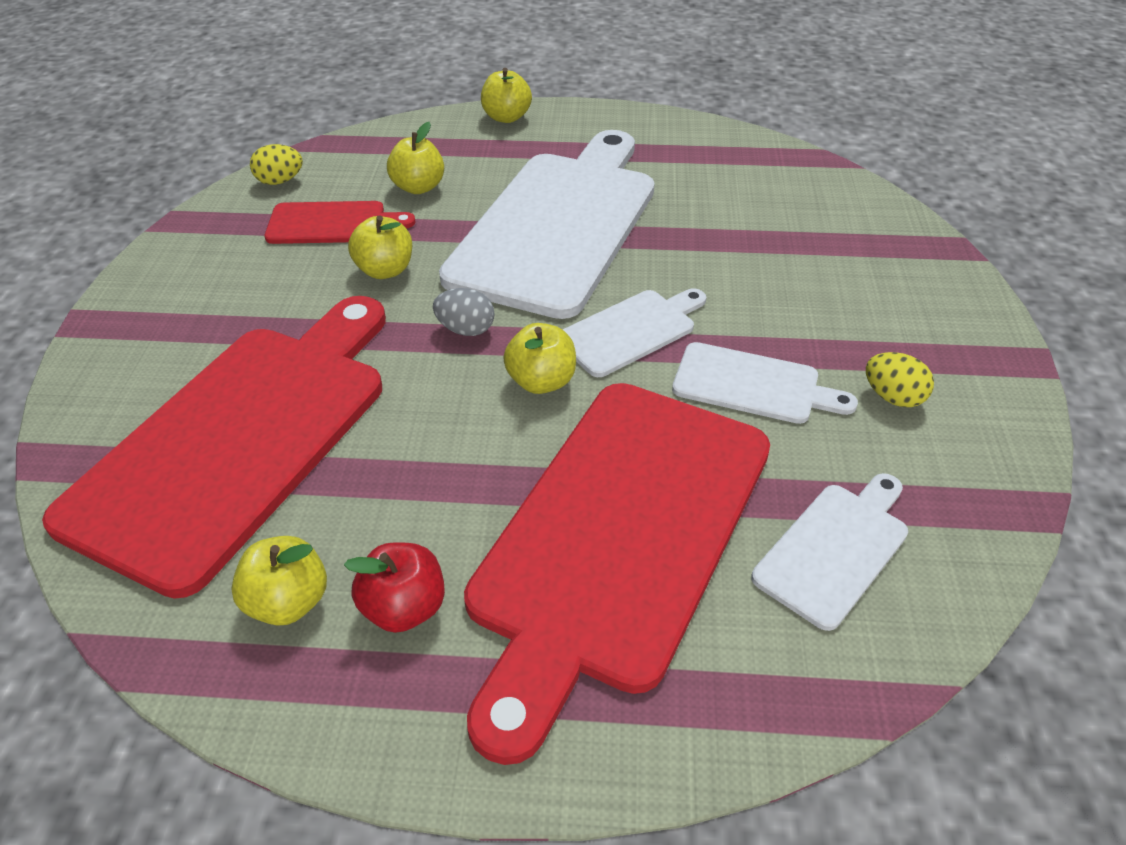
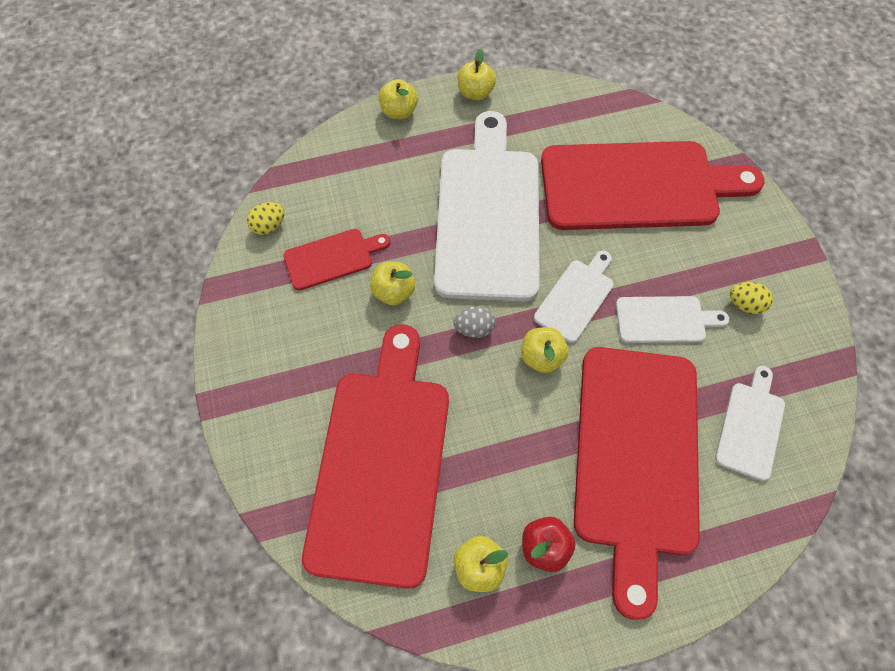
camera: 20 degrees left, 20 degrees up
(418, 187) = (373, 204): yellow apple -> yellow apple (475, 93)
(784, 239) = (636, 186): none -> red cutting board

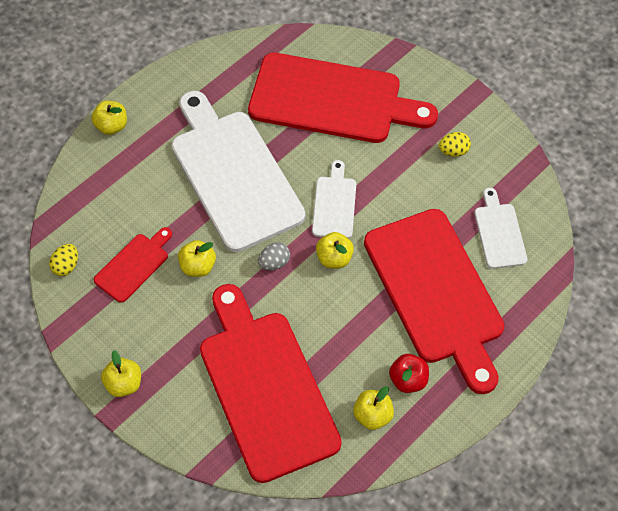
camera: 30 degrees left, 5 degrees down
(475, 93) = (164, 82): yellow apple -> yellow apple (124, 384)
(636, 186) = (332, 100): red cutting board -> red cutting board turned 45 degrees clockwise
(664, 320) = (405, 189): white cutting board -> none

